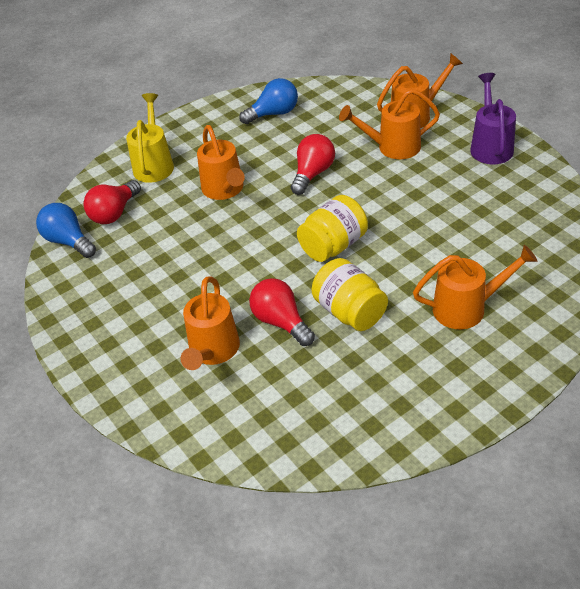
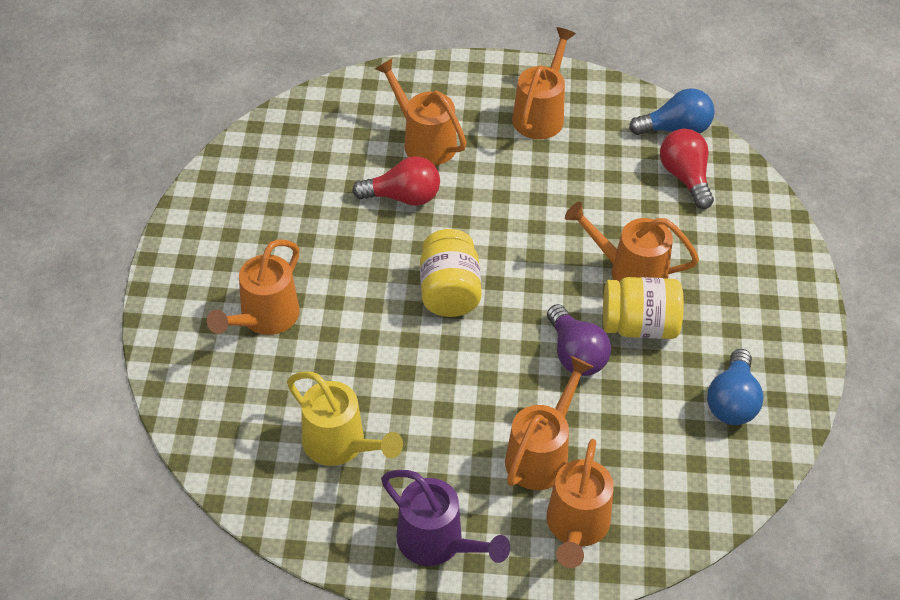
camera: 125 degrees right, 5 degrees up
(116, 311) = (541, 114): none -> orange watering can
(154, 164) = (740, 247): yellow watering can -> yellow watering can (341, 445)
(313, 174) = (575, 354): red light bulb -> purple light bulb
(349, 312) = (359, 244): yellow jar -> yellow jar (639, 326)

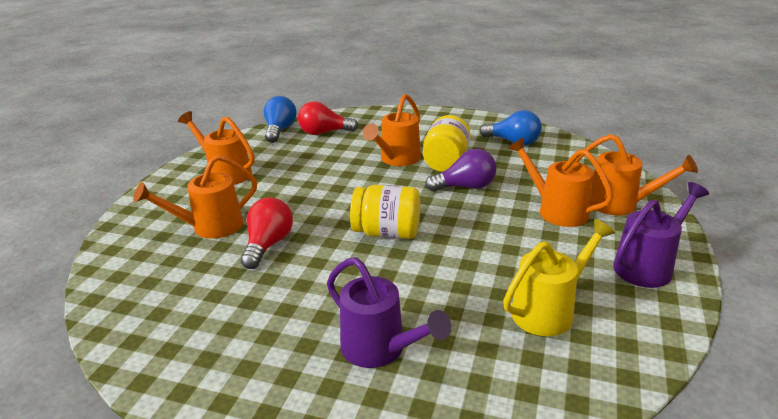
camera: 75 degrees left, 20 degrees down
(264, 319) = (380, 350): orange watering can -> purple watering can

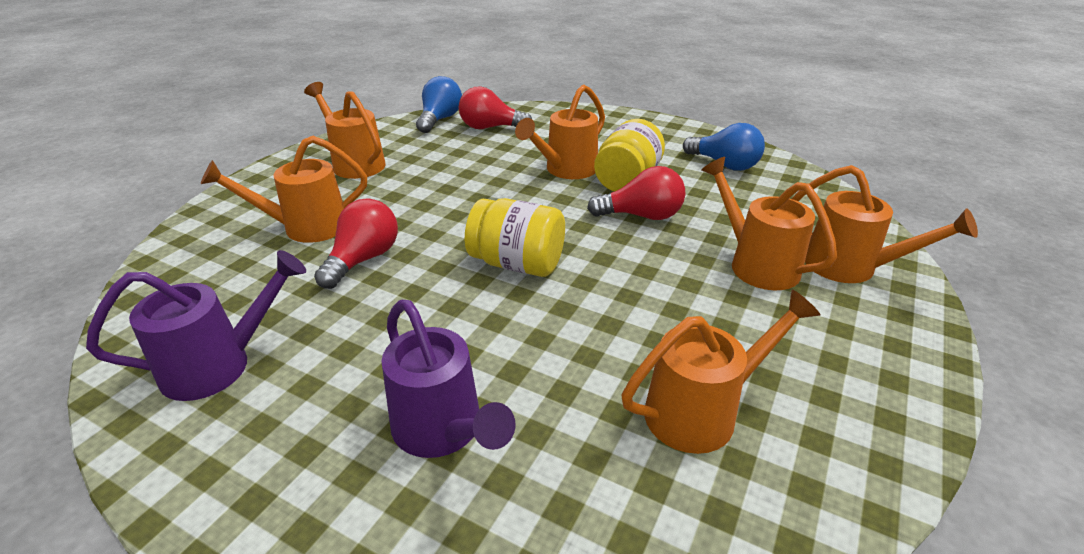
camera: 10 degrees right, 5 degrees up
(465, 187) = (641, 216): purple light bulb -> red light bulb
(549, 310) = (702, 411): yellow watering can -> orange watering can
(648, 266) = (871, 365): purple watering can -> purple watering can (220, 365)

